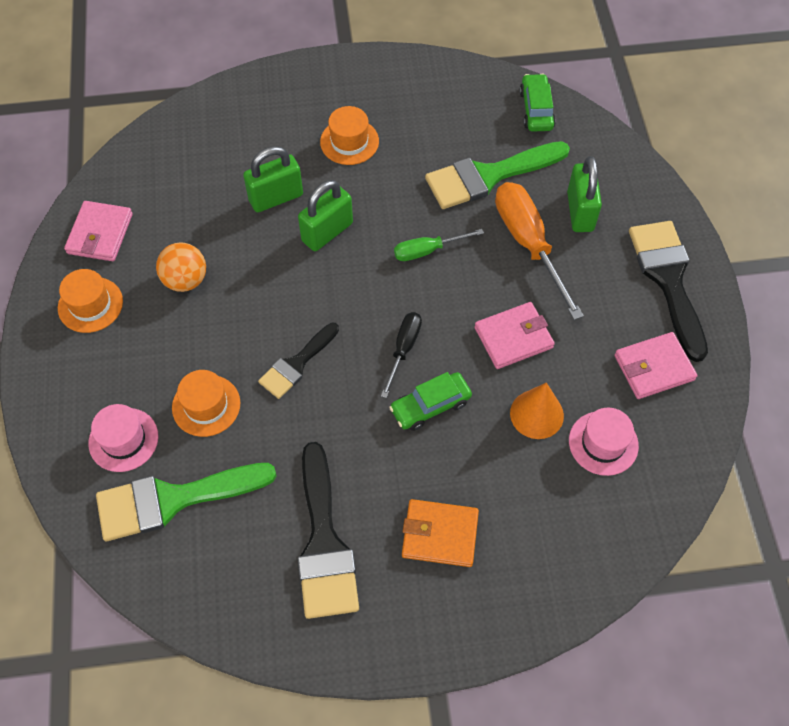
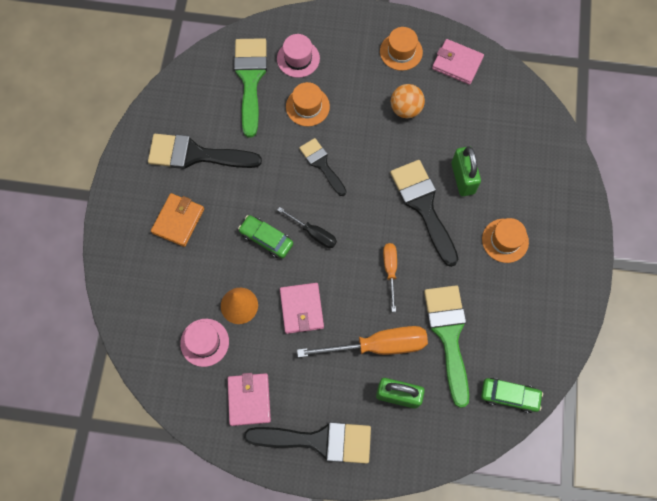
camera: 105 degrees right, 10 degrees up
(327, 232) = (423, 206): green padlock -> black brush
(427, 251) = (390, 270): green screwdriver -> orange screwdriver
(430, 406) = (266, 239): green car -> green car turned 45 degrees counterclockwise

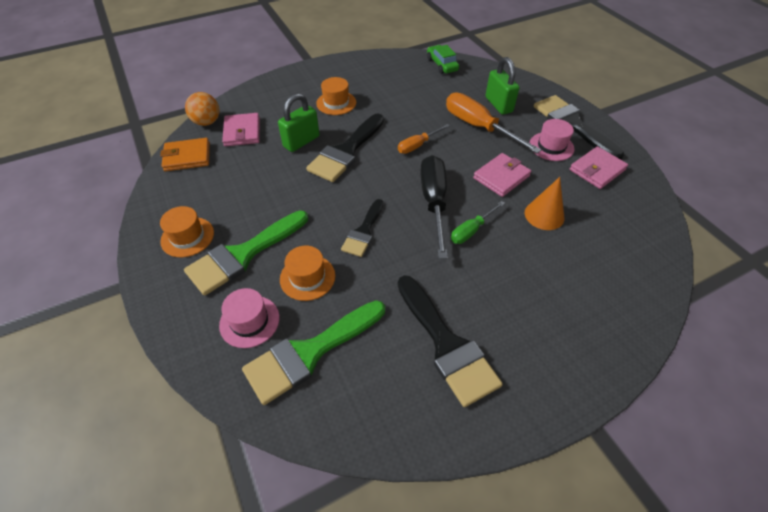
camera: 125 degrees left, 20 degrees down
(178, 221) = (528, 310): orange wallet -> orange wallet (187, 157)
(204, 342) = (597, 219): pink hat -> pink hat (551, 146)
(266, 239) = (471, 230): green car -> green screwdriver
(313, 233) = (434, 202): black screwdriver -> black screwdriver, size x1.80
(405, 109) = (257, 203): orange ball -> orange ball (207, 122)
(448, 335) = (433, 100): green brush -> green brush (243, 254)
(457, 63) = (179, 191): pink wallet -> pink wallet (242, 132)

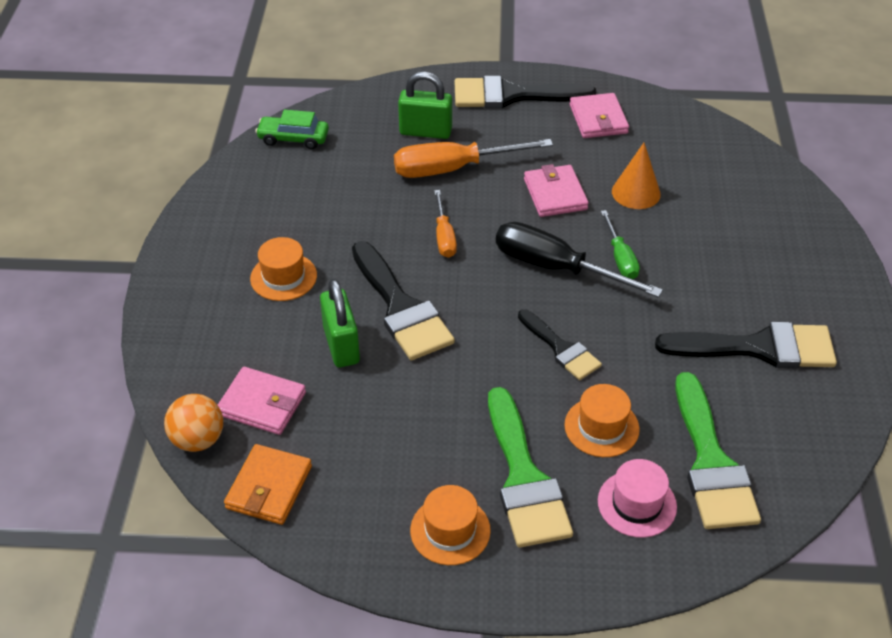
camera: 60 degrees left, 5 degrees down
(551, 146) = (535, 130): pink hat -> none

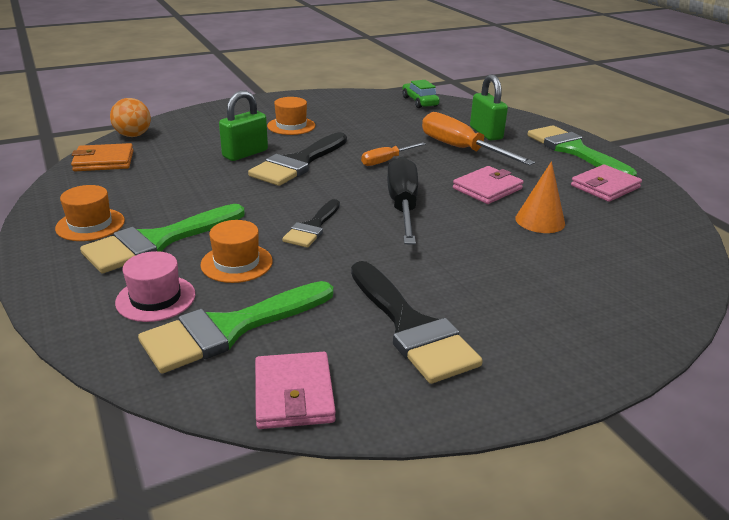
camera: 60 degrees right, 15 degrees down
(262, 404) = (174, 144): pink wallet -> pink wallet (294, 394)
(512, 95) = (574, 151): black brush -> green brush
(620, 258) = (448, 230): green screwdriver -> none

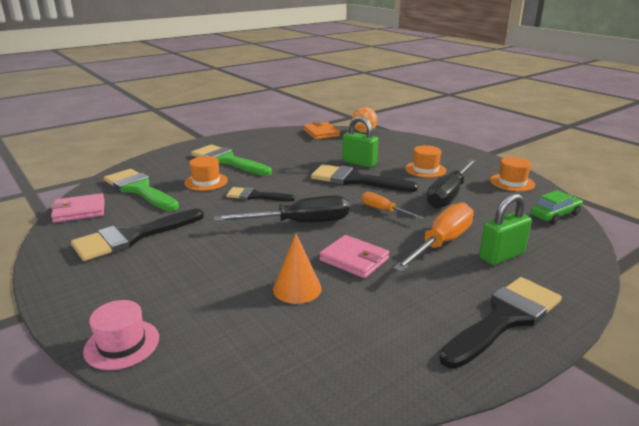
camera: 80 degrees right, 5 degrees down
(90, 224) = (242, 144): orange hat -> orange hat (512, 182)
(156, 298) = (169, 170): pink hat -> pink hat (122, 344)
(363, 128) = (449, 195): none -> black screwdriver
(574, 151) = (504, 319): green brush -> black brush
(605, 187) = (404, 337): pink wallet -> none

